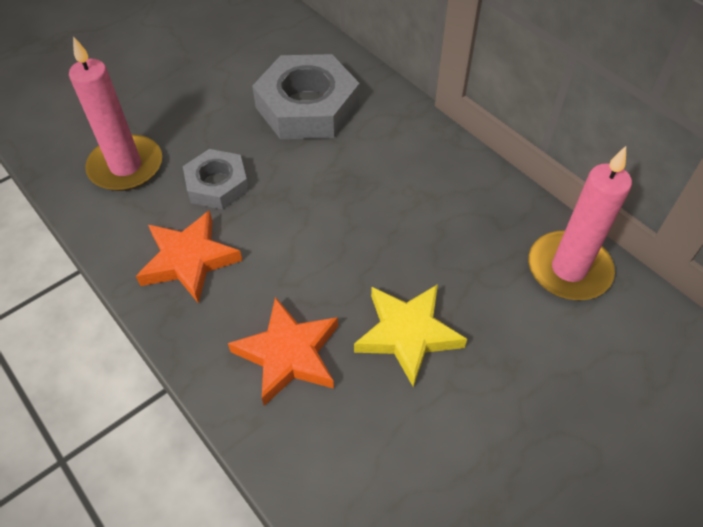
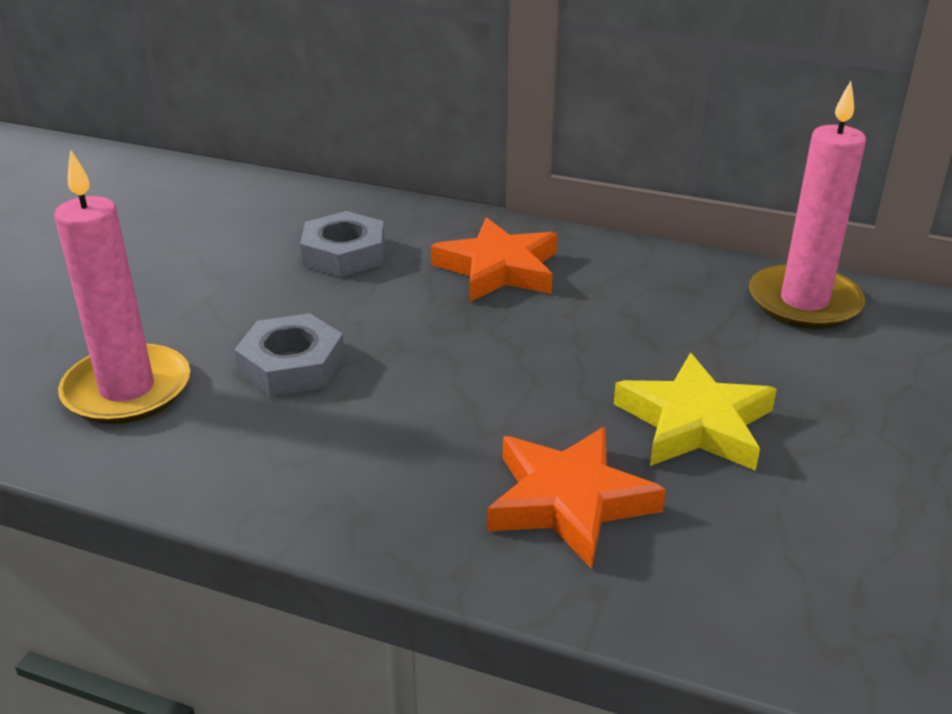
camera: 30 degrees left, 20 degrees down
(189, 260) = (327, 456): orange star -> orange star (498, 269)
(307, 106) = (344, 253): grey nut -> grey nut, size x0.59

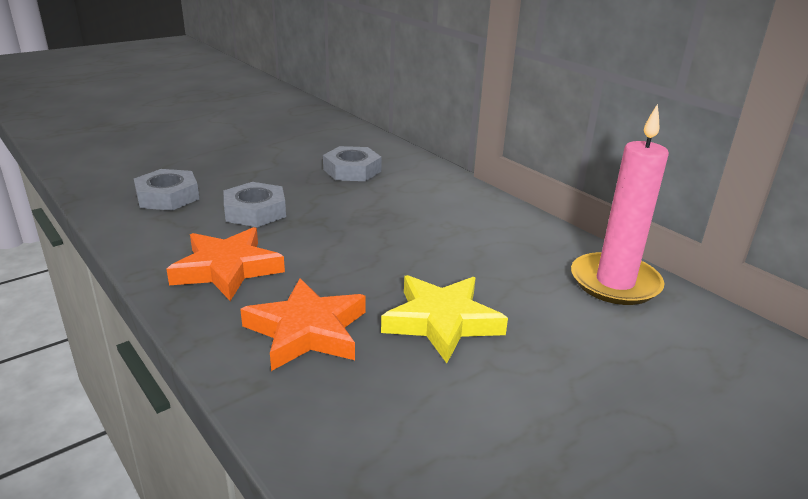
camera: 30 degrees right, 5 degrees down
(127, 390) = (167, 196): pink candle -> grey nut
(498, 269) = (428, 202): orange star -> orange star (227, 269)

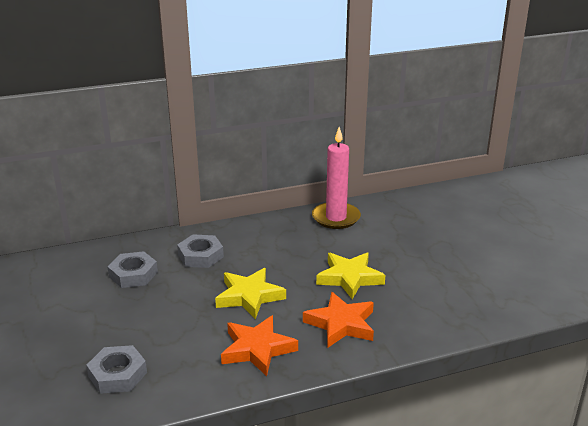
camera: 70 degrees left, 0 degrees up
(255, 211) = (176, 329): grey nut -> grey nut (200, 256)
(344, 244) = (249, 296): none -> yellow star

